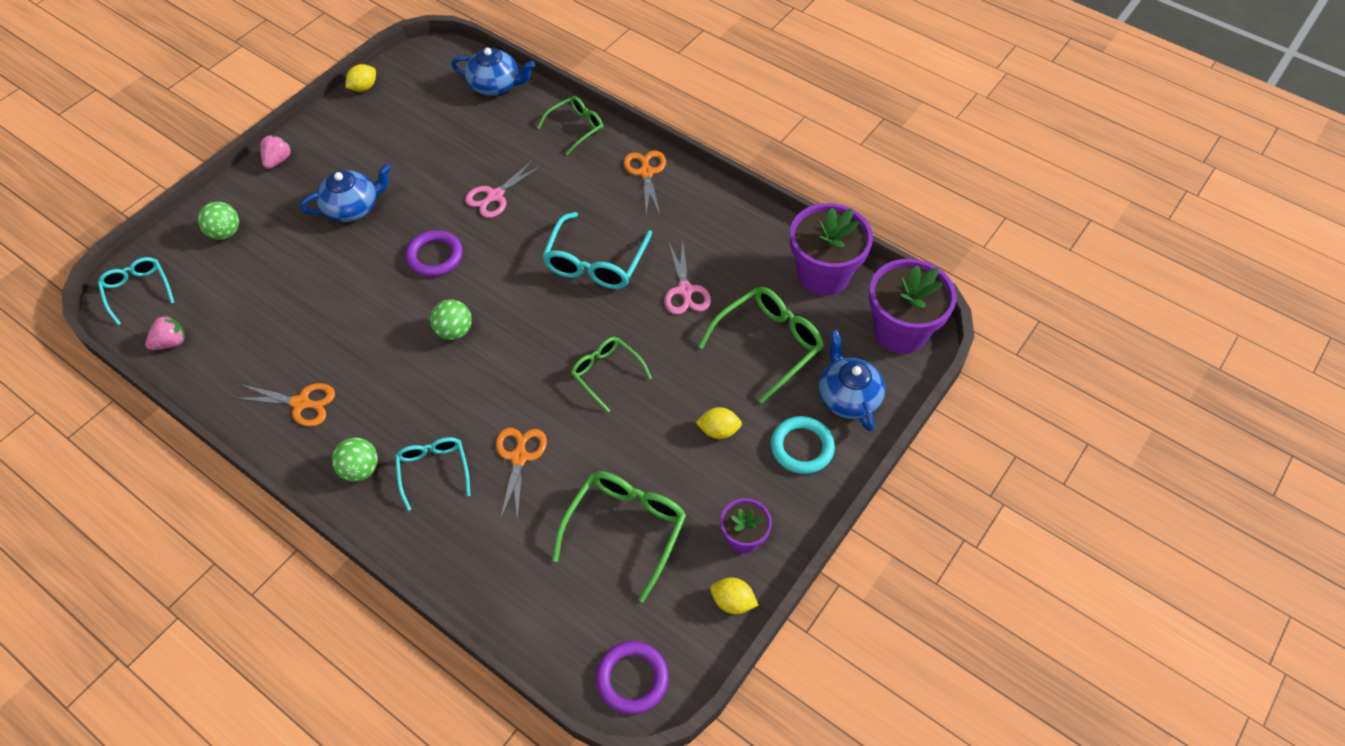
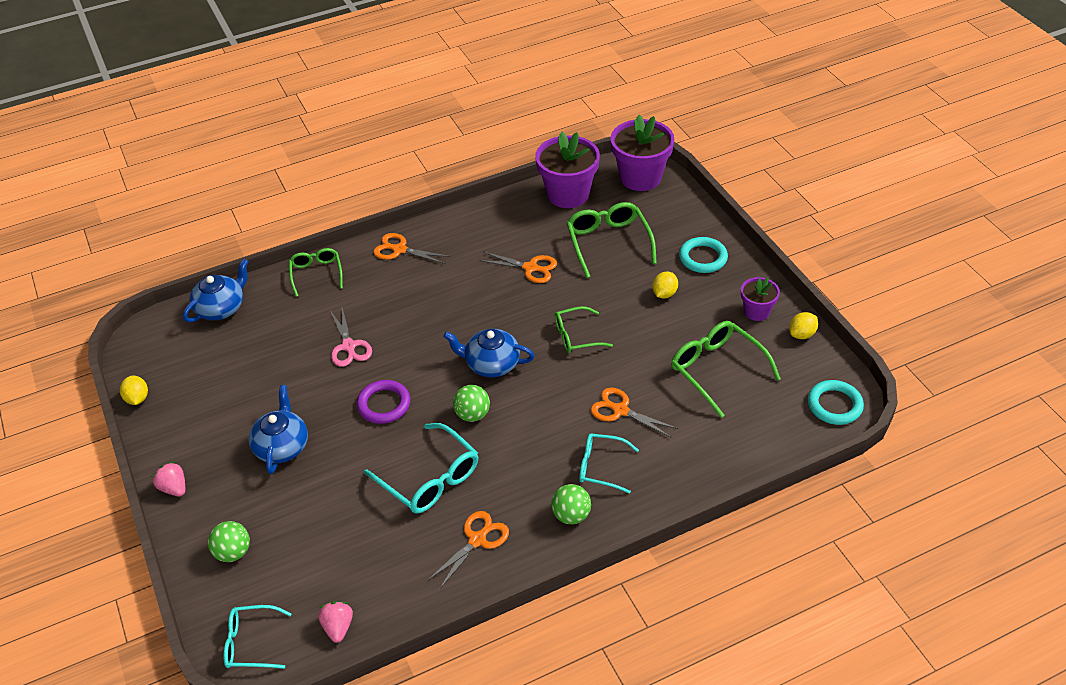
camera: 60 degrees left, 10 degrees down
(595, 263) = (467, 308): turquoise glasses -> turquoise glasses (431, 479)
(632, 679) = (834, 405): purple ring -> turquoise ring
(685, 290) = (530, 268): pink scissors -> orange scissors
(847, 397) = (676, 221): blue teapot -> blue teapot (491, 364)

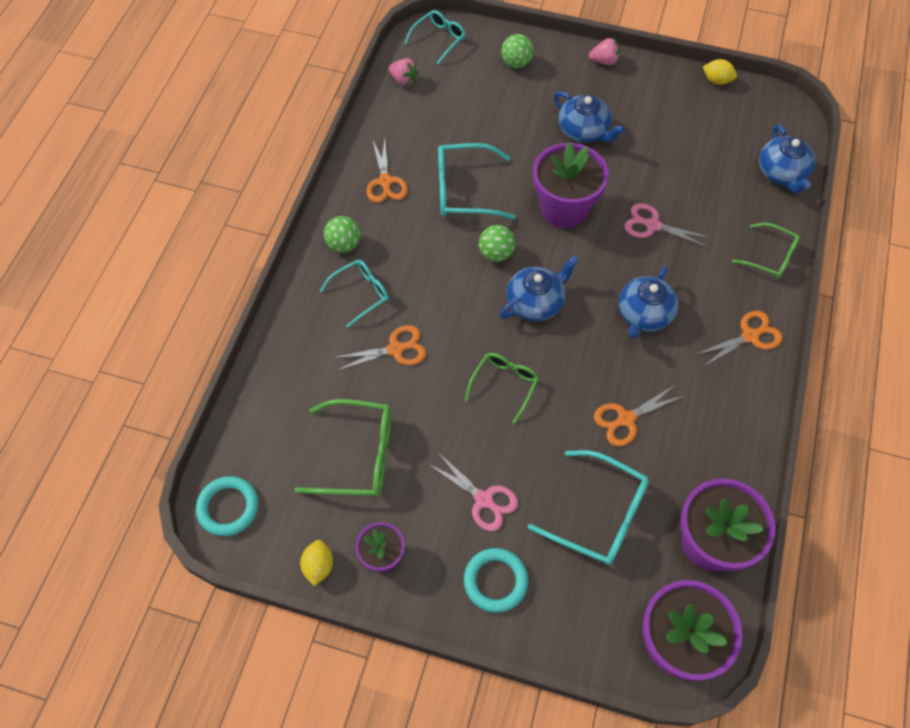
camera: 130 degrees right, 15 degrees up
(384, 404) = (564, 208): purple ring -> purple flower pot
(438, 305) = (644, 314): none -> blue teapot
(608, 242) = (600, 515): green glasses -> turquoise glasses
(664, 293) = (483, 499): yellow lemon -> pink scissors

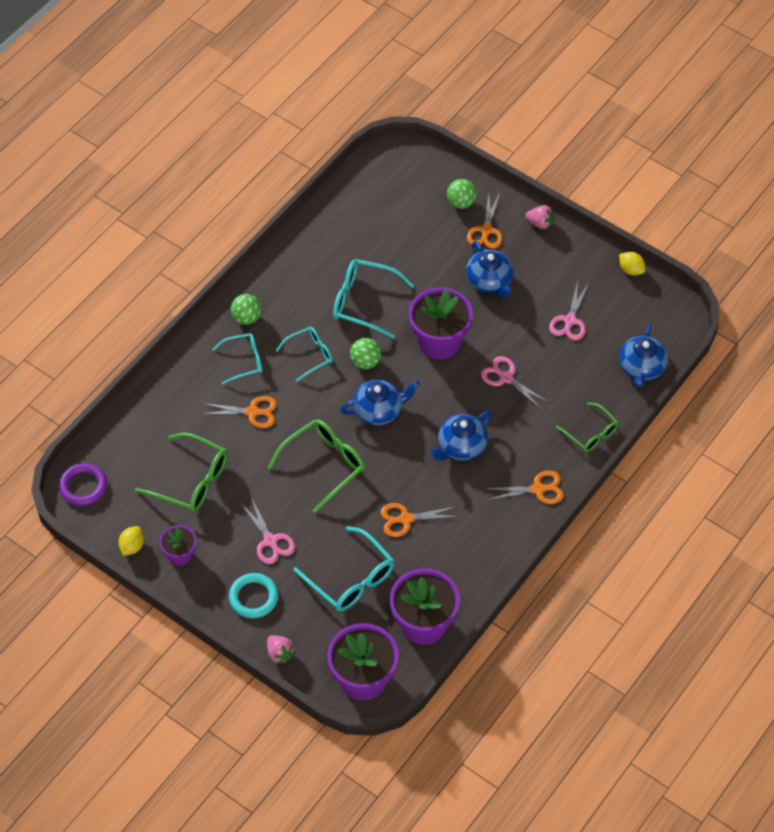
camera: 20 degrees right, 5 degrees down
(228, 507) = (83, 486): turquoise ring -> purple ring
(385, 181) = (302, 275): orange scissors -> orange scissors (486, 230)
(404, 80) = (356, 190): pink strawberry -> pink strawberry (279, 653)
(439, 39) = (404, 161): turquoise glasses -> turquoise glasses (310, 355)
(505, 384) = (325, 464): green glasses -> green glasses, size x1.57
(685, 147) = (570, 320): none -> pink scissors

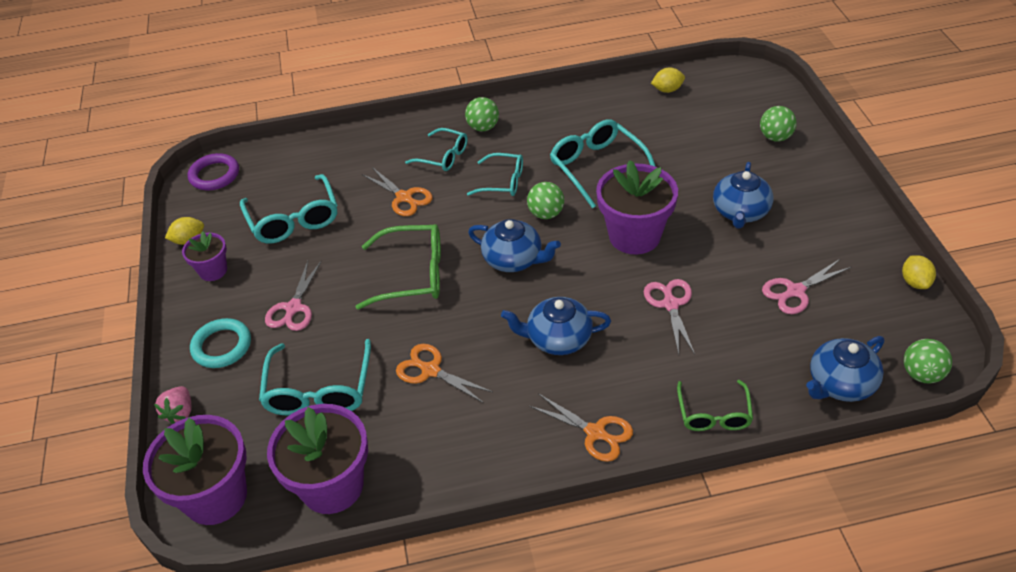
camera: 45 degrees right, 10 degrees down
(192, 481) = (294, 220): green glasses -> turquoise glasses
(350, 202) = (667, 90): none -> yellow lemon
(486, 230) = (779, 170): orange scissors -> none
(540, 223) = (844, 191): pink strawberry -> none
(678, 332) = (922, 374): none -> green ball

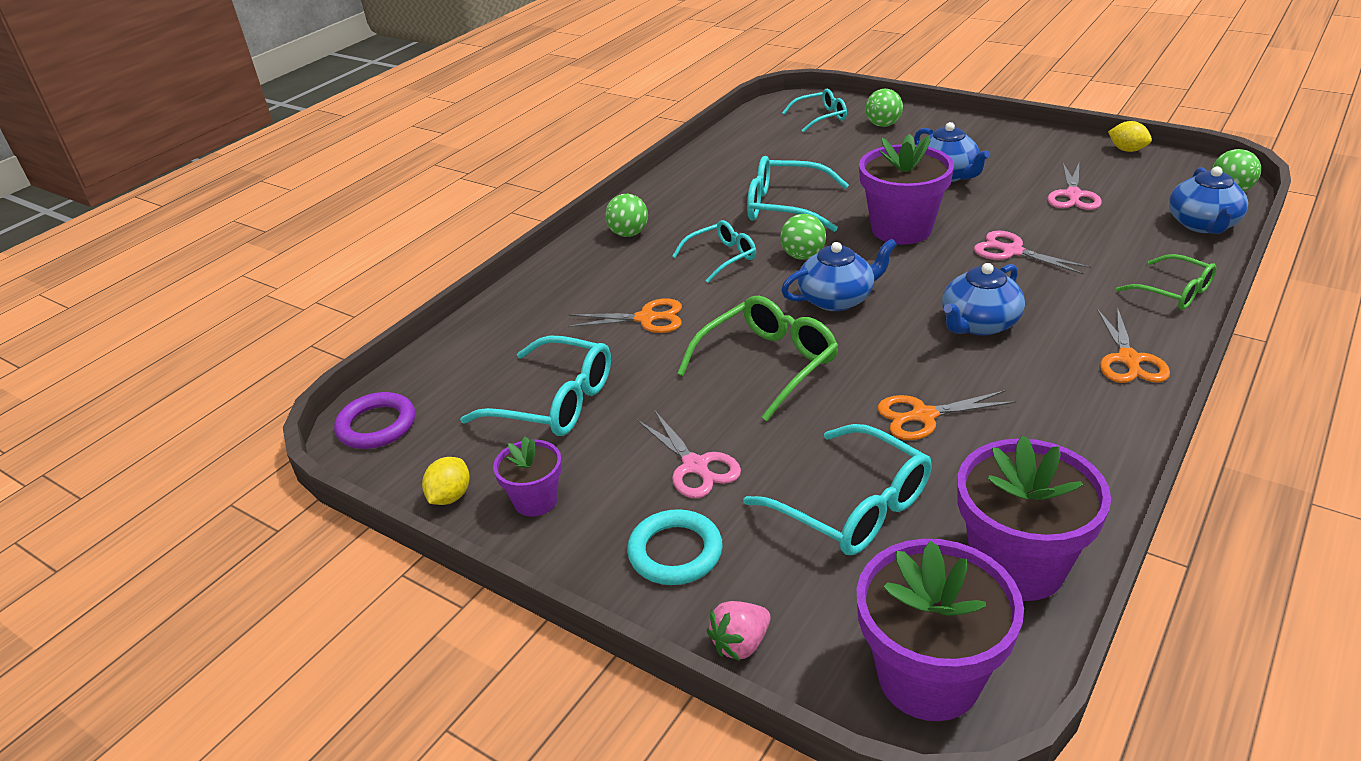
camera: 45 degrees left, 10 degrees down
(180, 412) = (740, 644): pink strawberry -> pink strawberry turned 90 degrees clockwise
(444, 156) = (629, 271): turquoise glasses -> turquoise glasses (821, 117)
(595, 432) = (1128, 359): orange scissors -> orange scissors turned 105 degrees clockwise
(667, 90) = (746, 137): yellow lemon -> none

